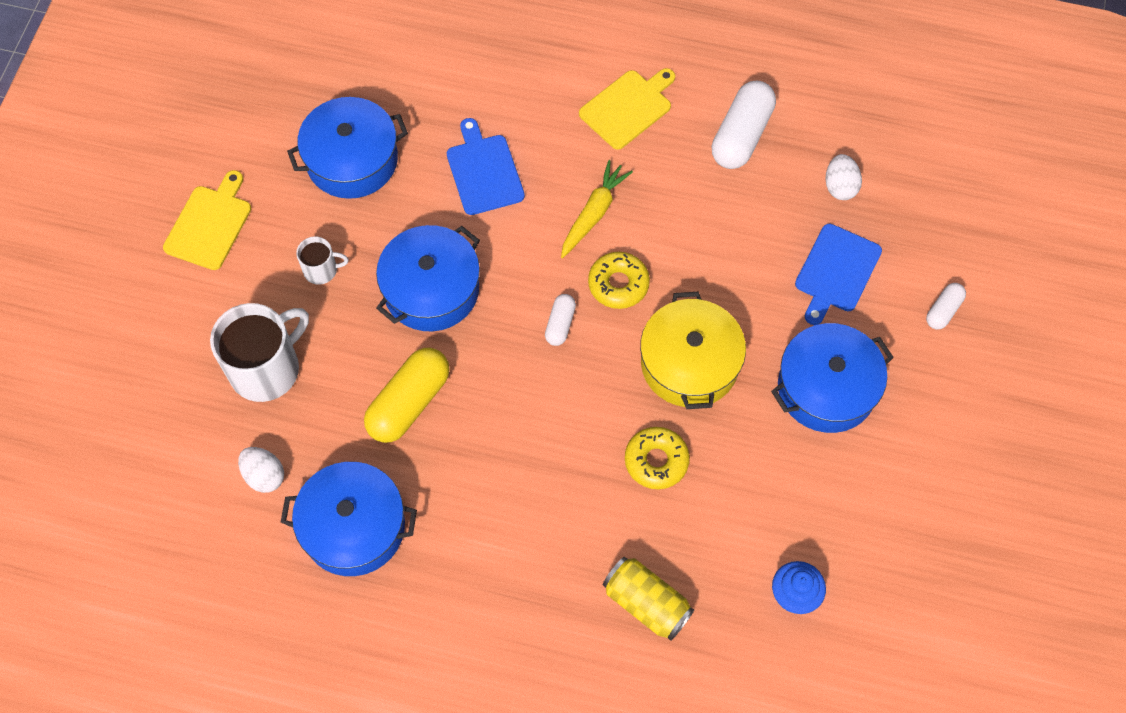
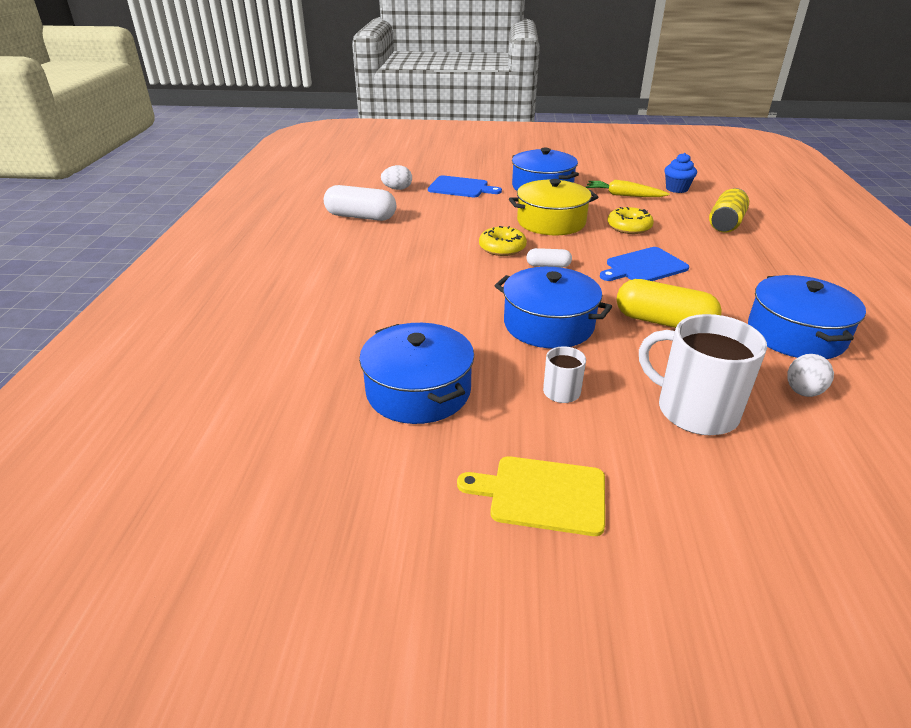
camera: 100 degrees left, 30 degrees down
(484, 171) = (414, 312): blue cutting board -> blue cutting board (644, 267)
(593, 214) = (443, 261): yellow carrot -> yellow carrot (624, 195)
(628, 107) = (338, 256): yellow cutting board -> none
(943, 310) = (475, 164): white capsule -> none

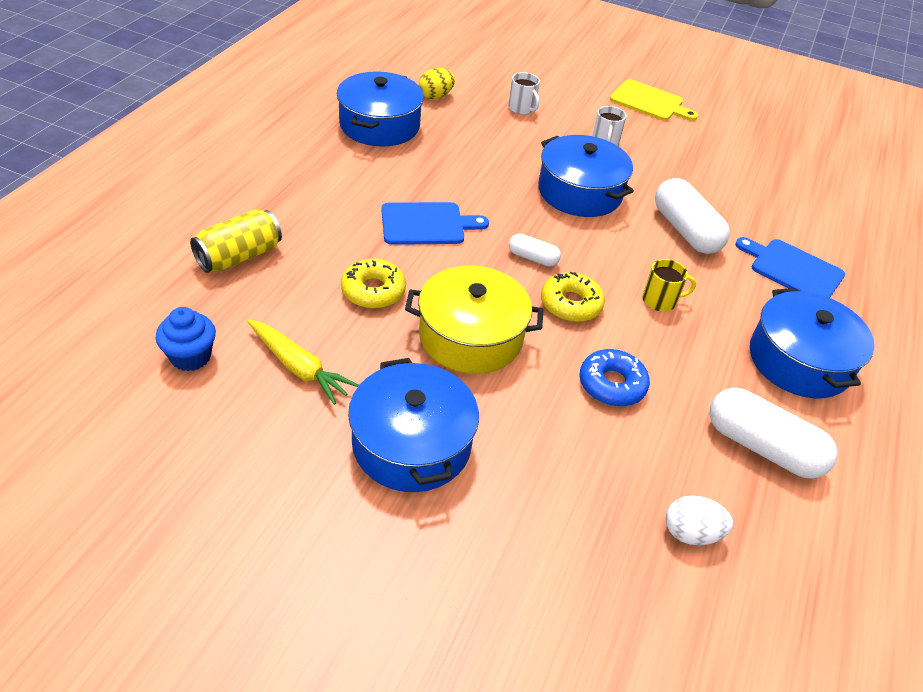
camera: 165 degrees left, 10 degrees up
(418, 391) = (711, 172): blue pot -> blue pot (799, 361)
(433, 317) = (685, 230): none -> white capsule
(439, 263) = (660, 301): none -> yellow mug
(455, 221) = (612, 384): none -> blue donut
(461, 187) = (564, 495): blue cutting board -> blue cutting board (792, 269)
(663, 322) = (475, 165): yellow capsule -> none
(695, 410) = (522, 108): white mug -> white mug, size x0.50
(803, 392) = (435, 96): white egg -> yellow egg

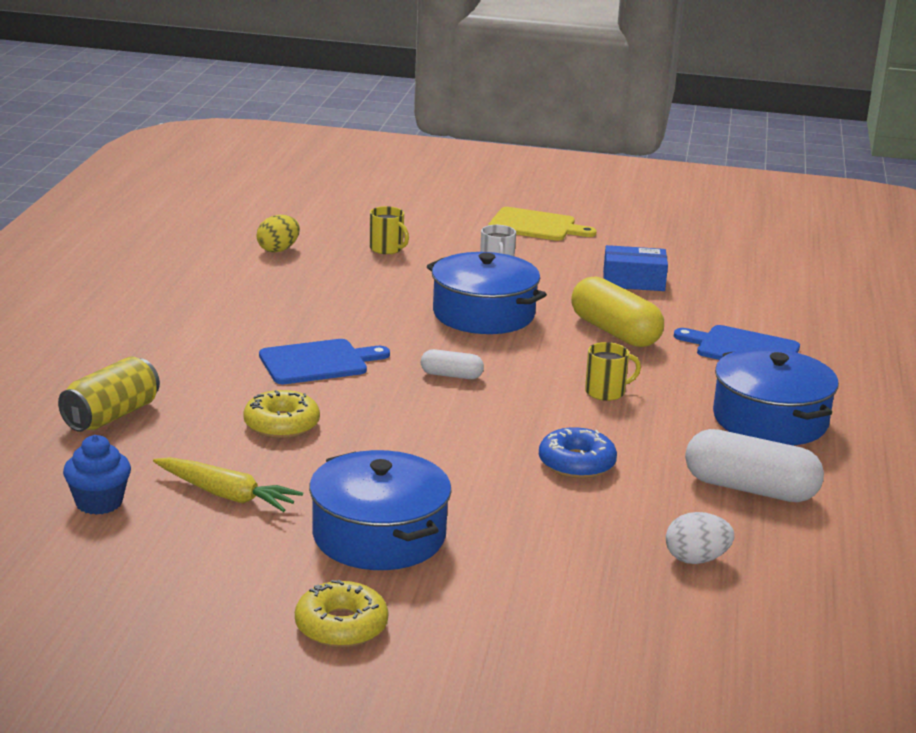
camera: 10 degrees left, 20 degrees down
(379, 125) = (222, 283): blue pot -> none
(471, 336) = (408, 446): yellow pot -> none
(522, 108) = (387, 249): white mug -> yellow mug
(570, 304) = (508, 407): yellow donut -> yellow donut (341, 626)
(685, 230) = (615, 332): white capsule -> yellow capsule
(715, 175) = (633, 281): none -> blue box

